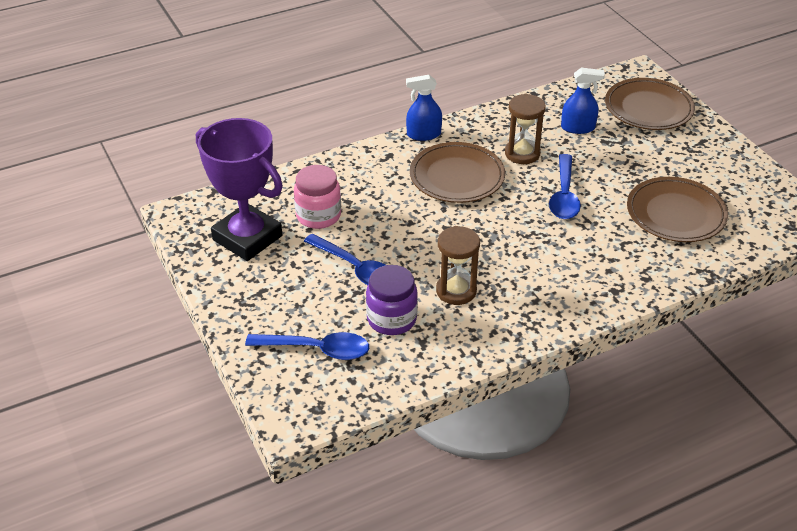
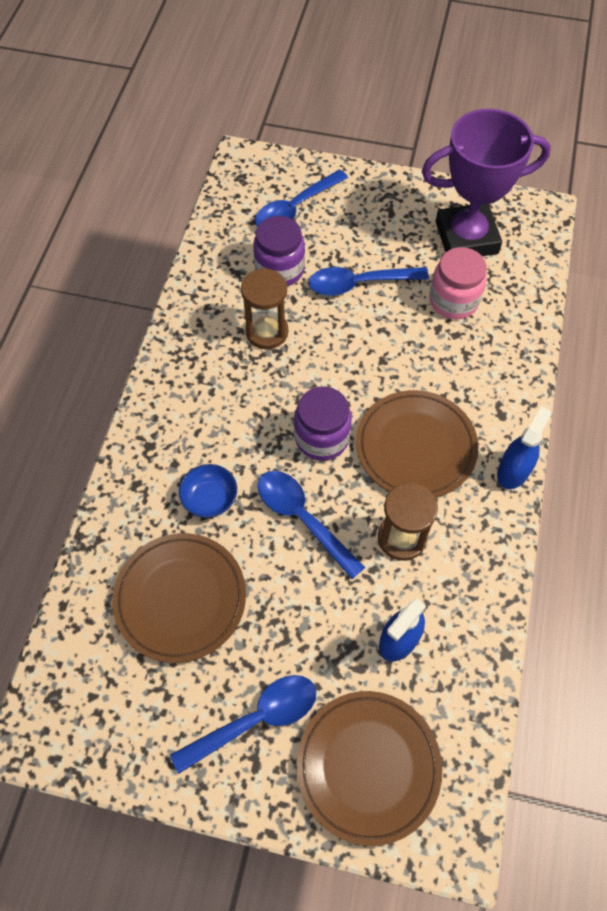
camera: 130 degrees right, 20 degrees up
(502, 217) = (322, 438): none -> purple jar
(607, 240) = (210, 498): none -> blue bowl
(685, 152) = (256, 719): none -> blue spoon

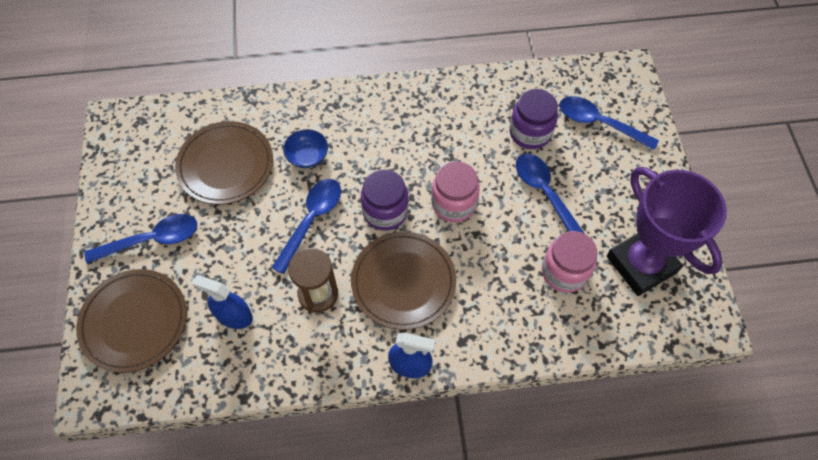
camera: 70 degrees right, 0 degrees up
(256, 719) = (152, 240): blue spoon -> blue spoon turned 60 degrees counterclockwise
(267, 332) = (465, 144): brown hourglass -> none
(338, 368) = (453, 204): none -> pink jar

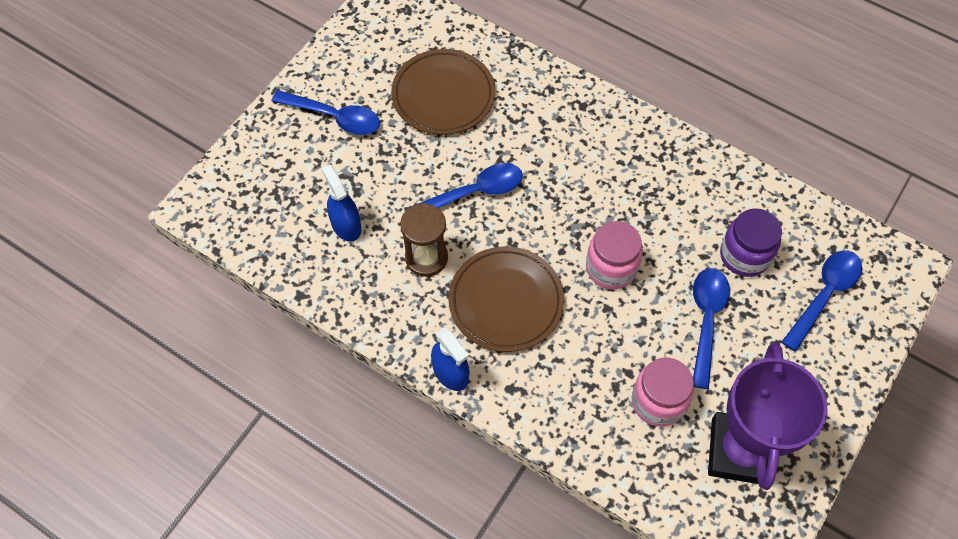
camera: 40 degrees right, 0 degrees up
(134, 321) = (269, 173): brown plate -> none
(307, 156) = (518, 134): blue bowl -> none
(385, 212) = (543, 230): purple jar -> none
(599, 123) = (824, 295): blue spoon -> blue spoon turned 60 degrees clockwise

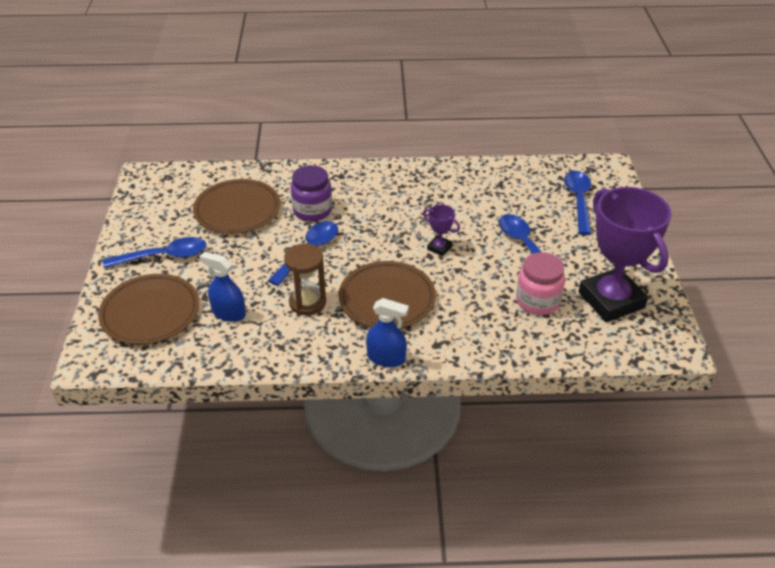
camera: 35 degrees left, 20 degrees down
(278, 182) = (150, 312): none -> brown plate
(611, 268) = (439, 248): pink jar -> purple trophy
(744, 255) = (514, 203): purple jar -> purple jar (312, 210)

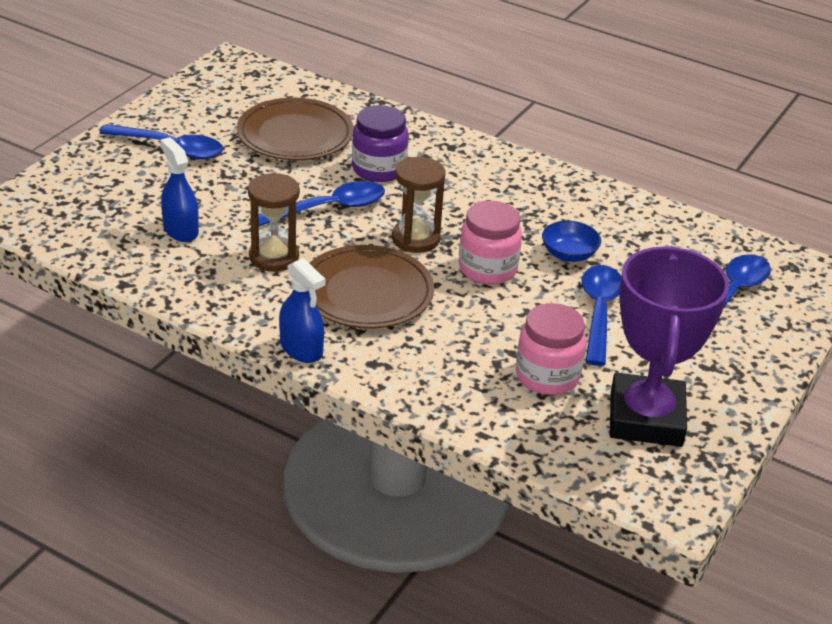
camera: 30 degrees right, 5 degrees down
(150, 312) = (103, 195): brown plate -> none
(380, 248) = (415, 239): none -> brown hourglass
(439, 248) = (487, 269): purple trophy -> pink jar
(473, 216) = (569, 254): none -> blue bowl

